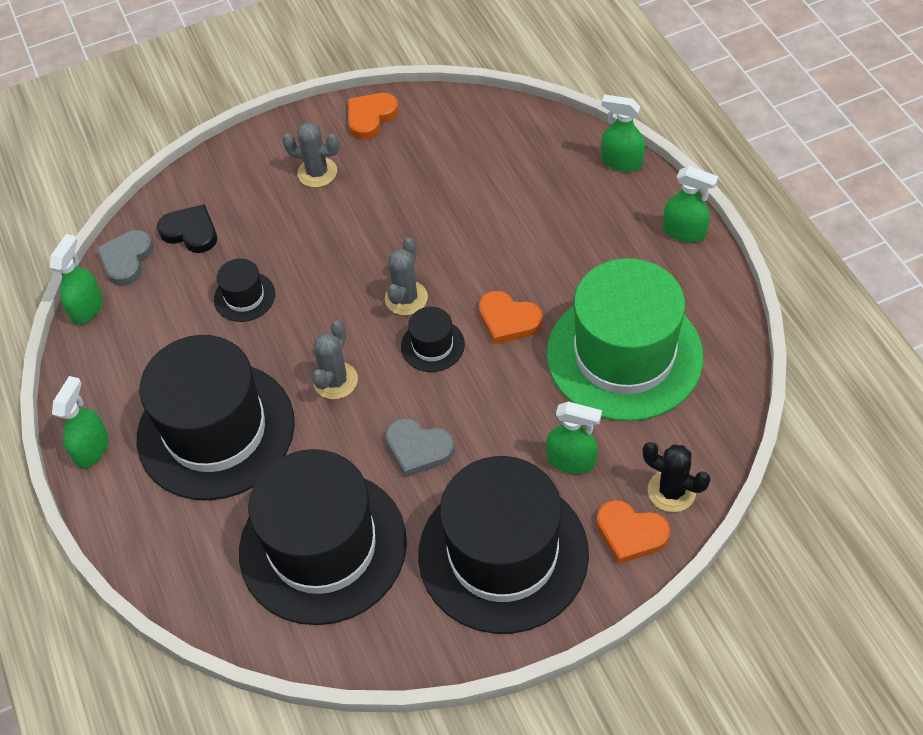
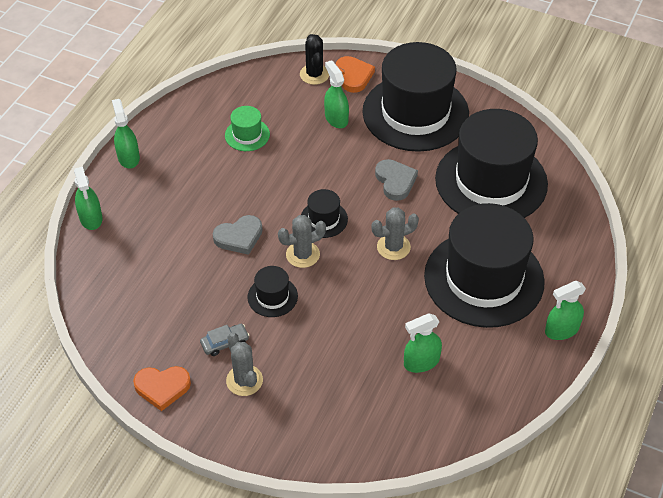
camera: 135 degrees left, 5 degrees down
(87, 308) = (483, 424): green spray bottle -> green spray bottle (421, 362)
(126, 259) = (425, 436): grey heart -> grey heart (239, 237)
(190, 232) = (366, 416): black heart -> none
(244, 296) = (384, 340): black hat -> black hat (272, 296)
(369, 181) = (225, 343): none -> grey car
(508, 320) = (271, 197): orange heart -> none
(624, 355) = (247, 135): green hat -> green hat, size x0.42

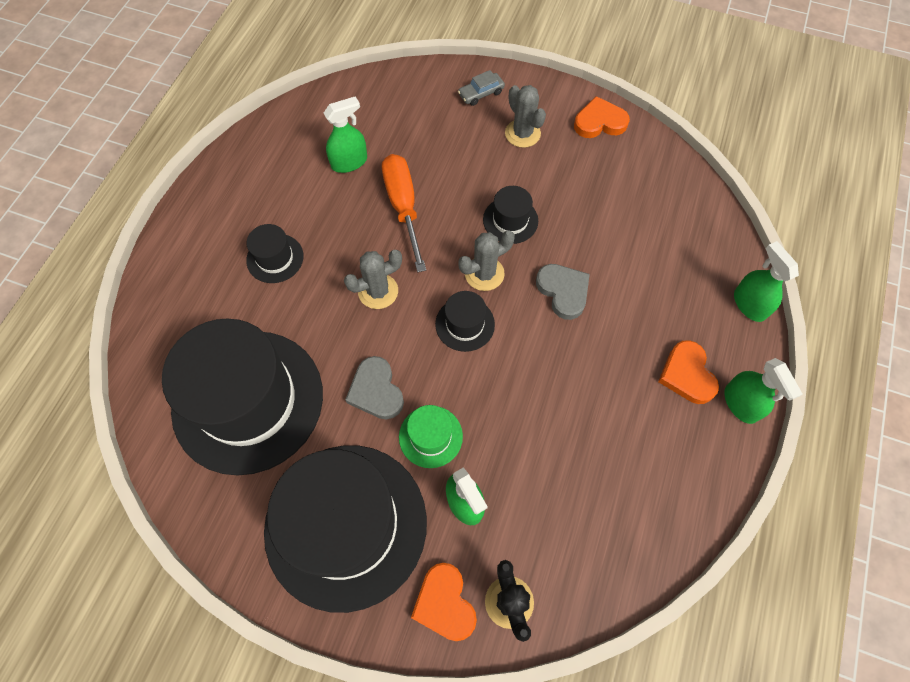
camera: 175 degrees right, 15 degrees up
(160, 176) = (687, 374): none -> orange heart
(225, 343) = (550, 168): grey car -> grey car (481, 93)
(239, 237) = (563, 291): grey heart -> grey heart turned 90 degrees clockwise
(247, 135) = (589, 459): green hat -> green hat (430, 436)
(369, 316) = (403, 206): none -> orange screwdriver
(484, 278) = (275, 258): black hat -> black hat, size x0.42
(561, 330) = (199, 205): green spray bottle -> none

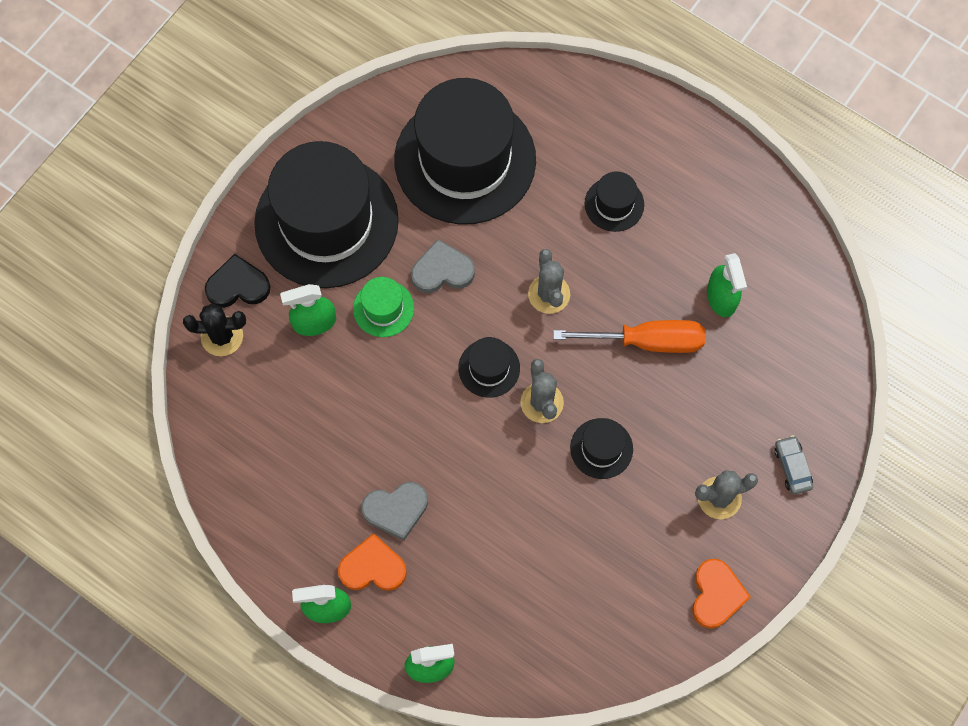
camera: 105 degrees right, 5 degrees up
(444, 603) = (238, 285): orange heart -> black heart
(563, 291) = (499, 476): grey heart -> grey heart (396, 510)

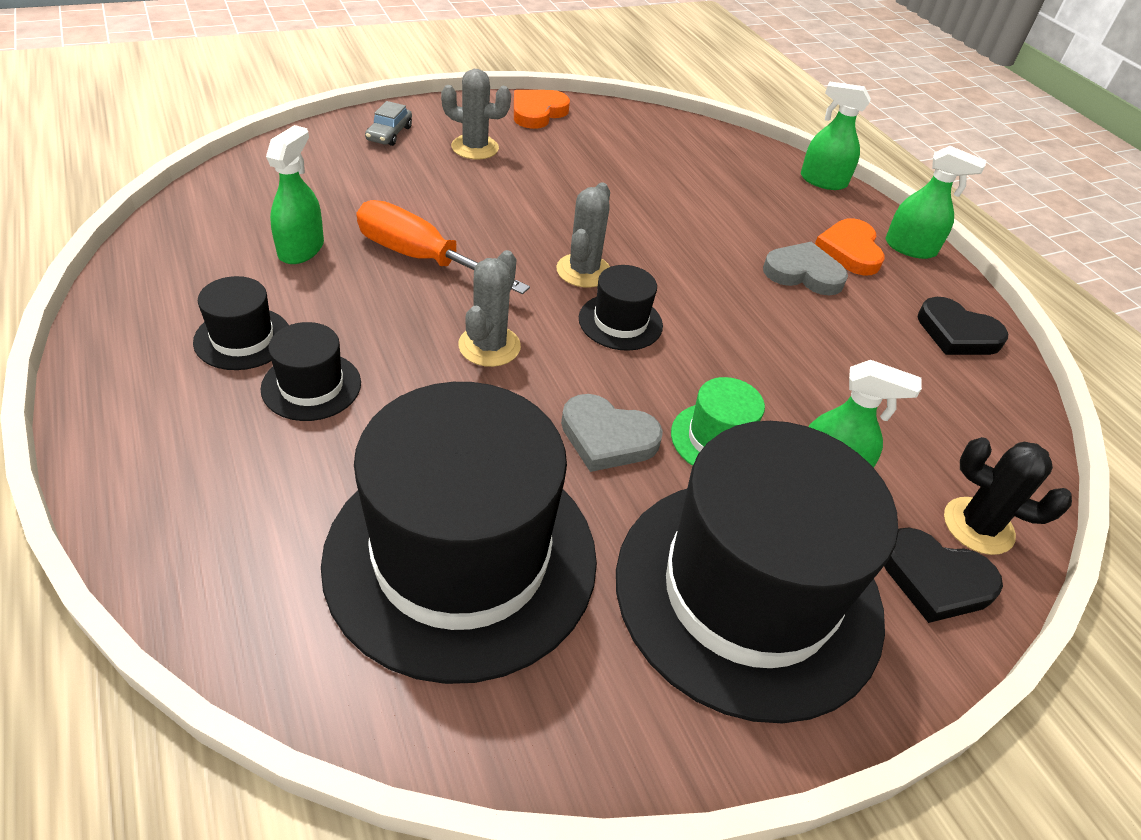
camera: 155 degrees left, 25 degrees down
(267, 513) = (957, 333): none -> black heart
(372, 567) = (849, 251): orange heart -> orange heart turned 60 degrees clockwise
(601, 448) = (552, 217): black hat -> black hat (242, 338)

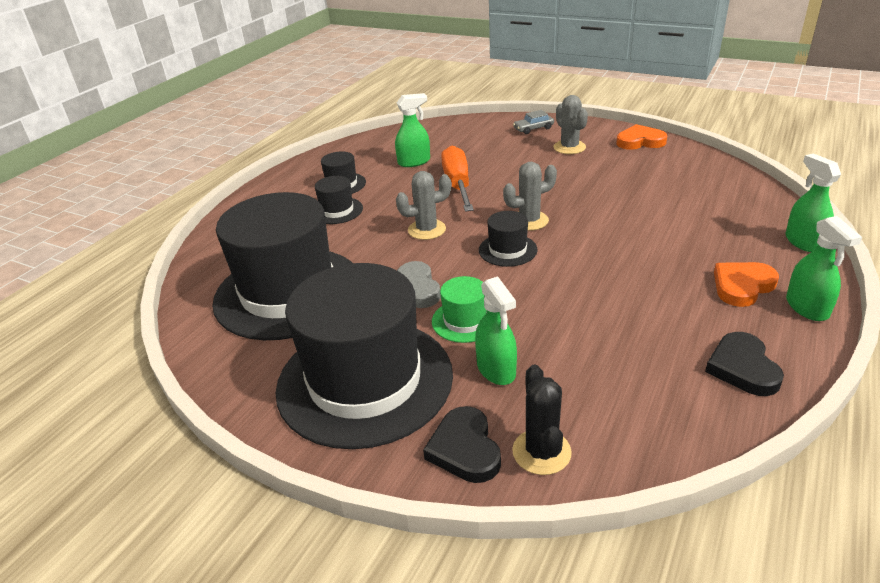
camera: 60 degrees right, 10 degrees down
(803, 273) = (675, 281): grey heart -> none

